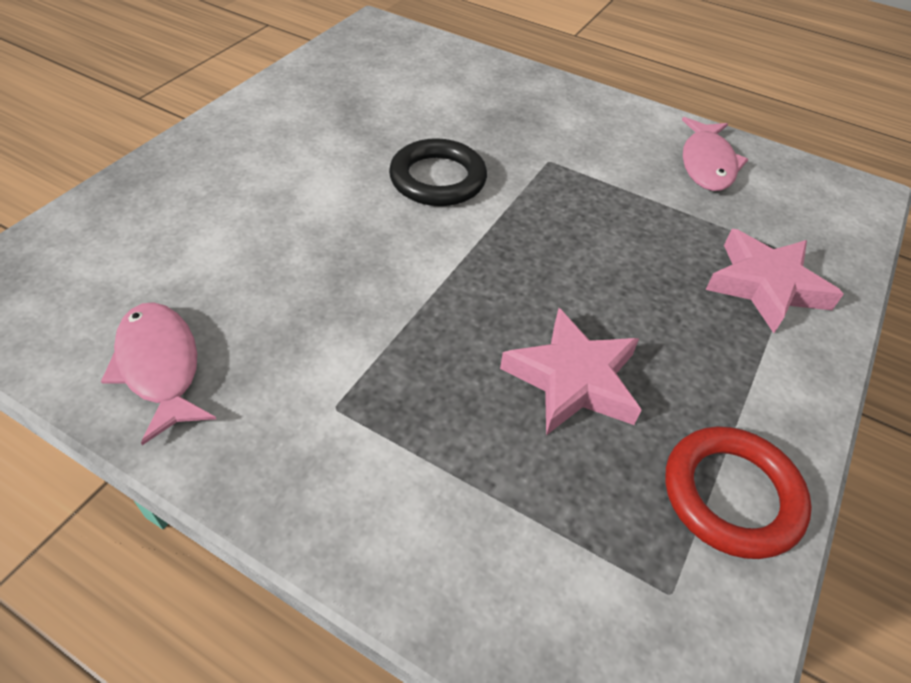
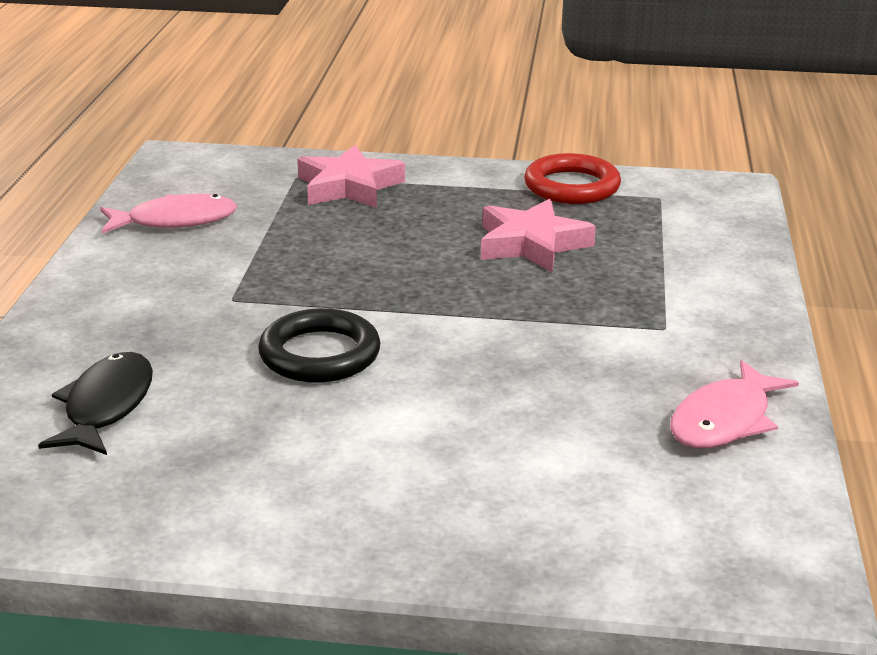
camera: 110 degrees left, 20 degrees down
(432, 87) = (106, 406): none -> black fish

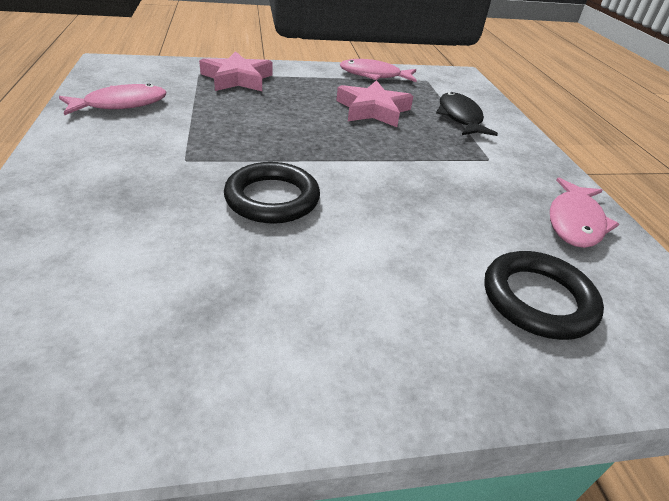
camera: 20 degrees left, 10 degrees up
(106, 406) = (103, 267): black fish -> black fish (460, 117)
(571, 186) = (374, 75): red ring -> pink fish
(587, 496) = (538, 299): none -> black ring

